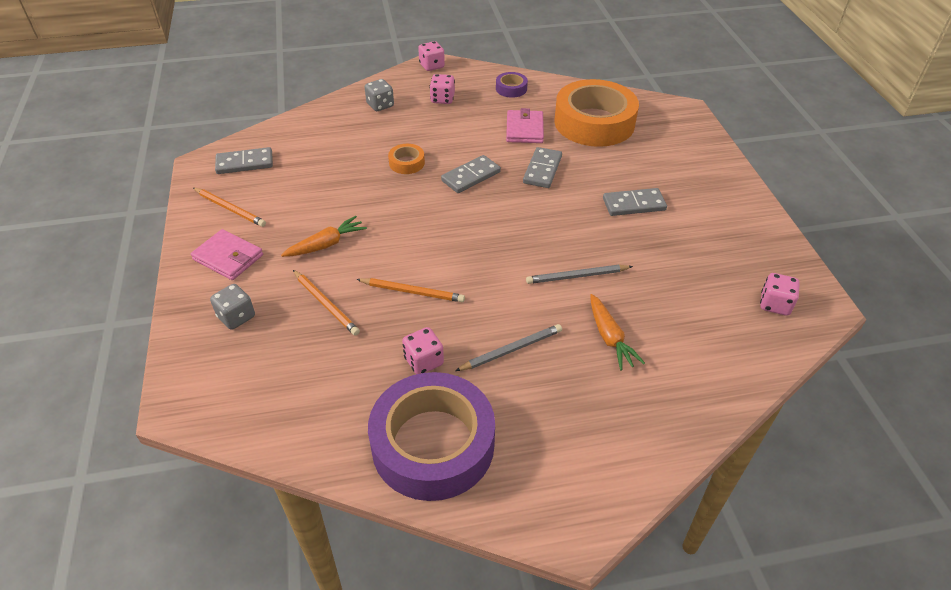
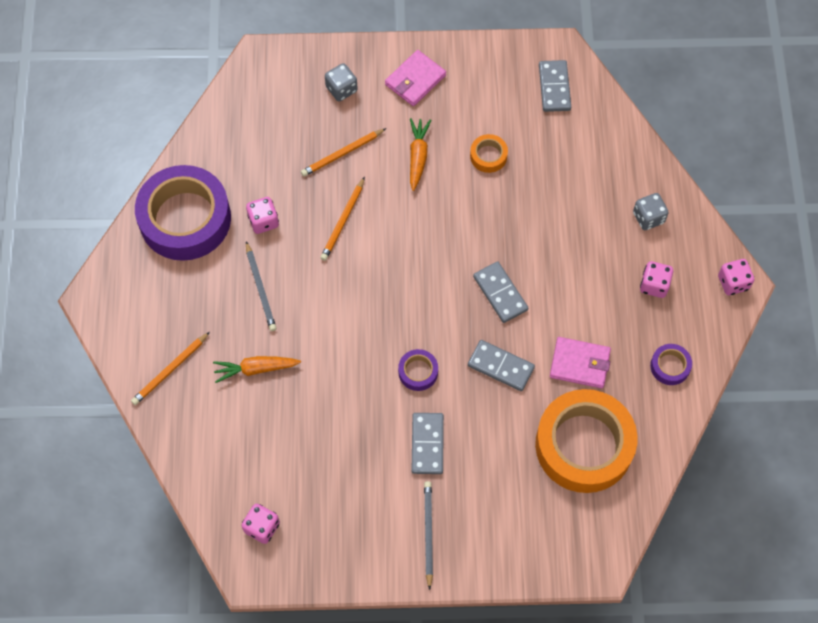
camera: 100 degrees right, 20 degrees up
(230, 209) = (483, 78): orange pencil -> orange pencil (170, 370)
(326, 244) = (418, 156): orange carrot -> orange carrot turned 150 degrees counterclockwise
(406, 163) = (533, 234): orange tape -> orange tape (488, 156)
(566, 218) = (418, 372): none -> purple tape
(577, 276) = (334, 361): grey pencil -> grey pencil (428, 533)

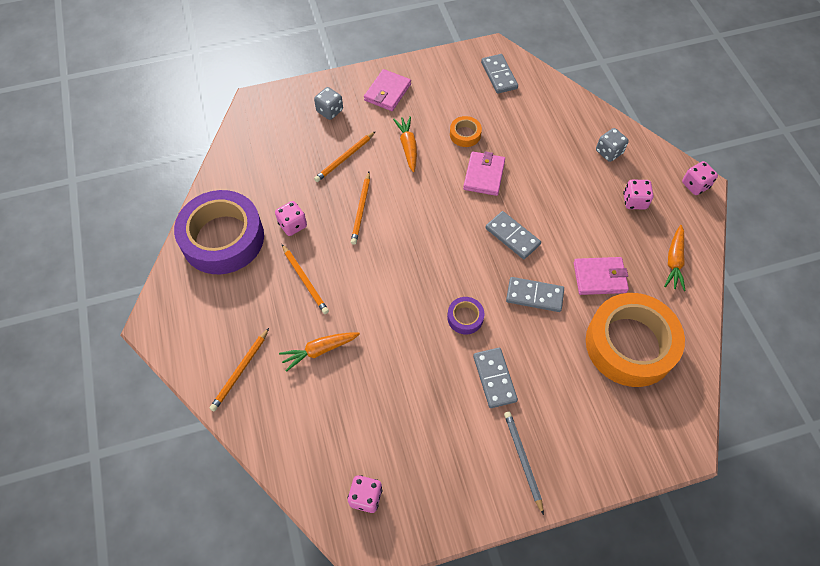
camera: 15 degrees left, 5 degrees down
(260, 288) = (305, 280): grey pencil -> orange pencil
(493, 212) = (484, 175): none -> pink wallet
(670, 366) = (674, 261): purple tape -> orange carrot

